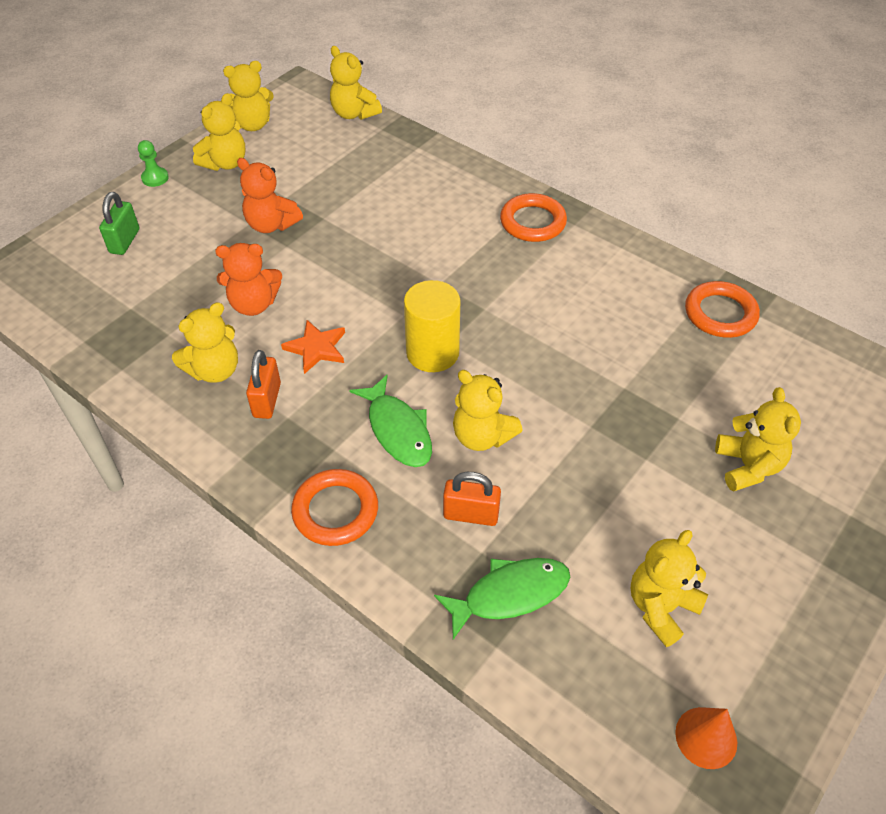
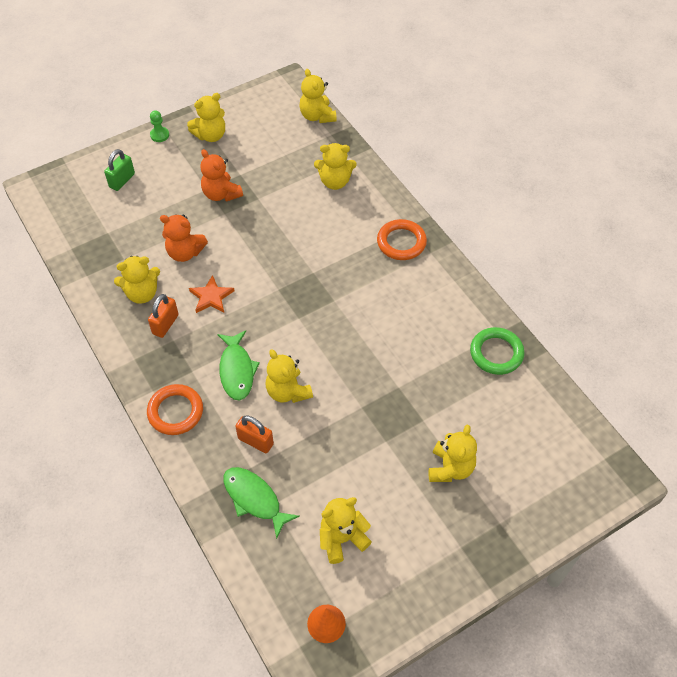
camera: 20 degrees right, 5 degrees up
(252, 125) = (242, 107): yellow teddy bear -> yellow teddy bear (335, 182)
(432, 353) = (284, 323): yellow cylinder -> none
(509, 594) = (254, 499): green fish -> green fish turned 135 degrees counterclockwise
(720, 313) = (496, 353): orange ring -> green ring

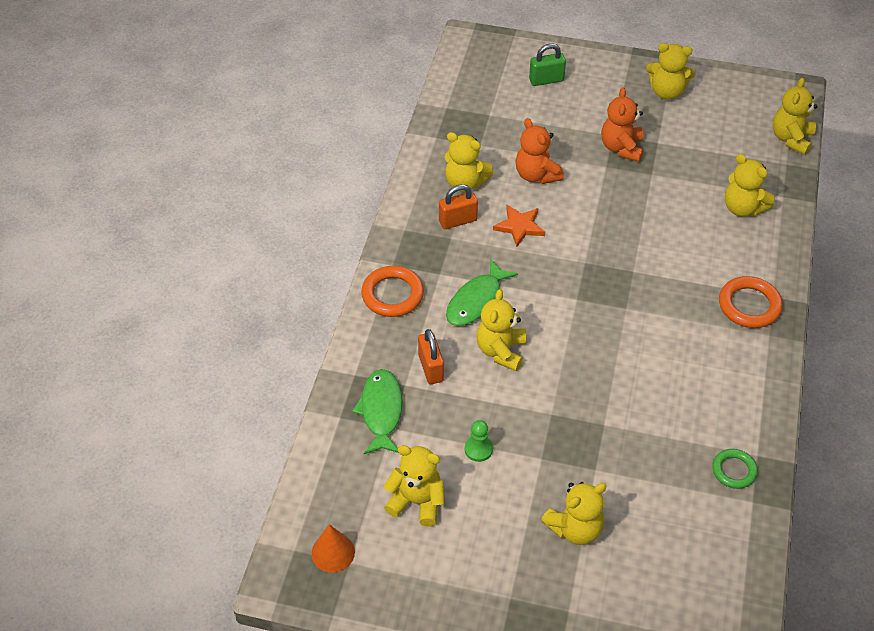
camera: 45 degrees right, 5 degrees down
(159, 135) = (620, 63): green pawn -> green pawn (478, 449)
(496, 353) = (734, 470): green ring -> green ring, size x0.65

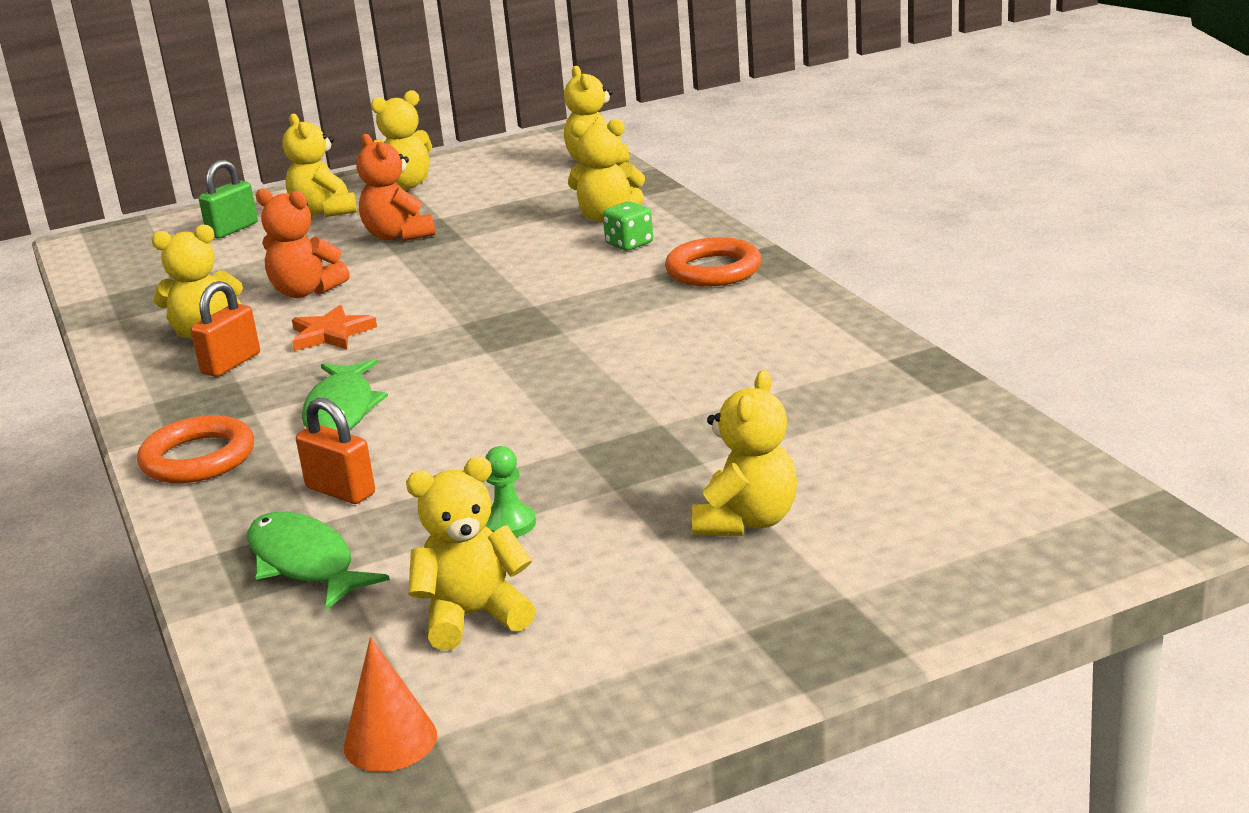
camera: 35 degrees left, 25 degrees down
(501, 351) = (432, 432): yellow teddy bear -> yellow teddy bear (324, 211)
(729, 245) = (629, 244): none -> green dice
(734, 470) = (878, 381): green ring -> none

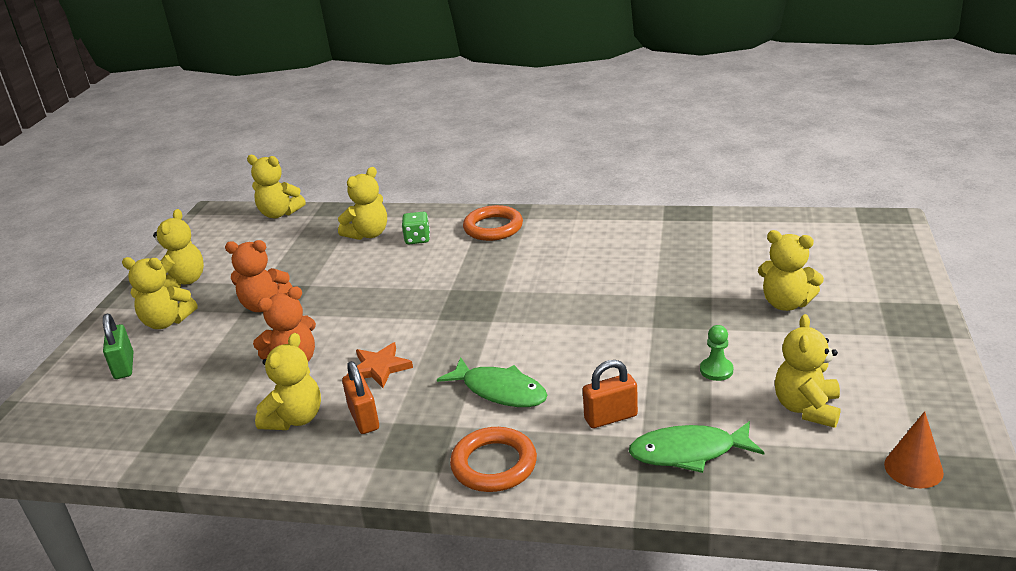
camera: 55 degrees left, 5 degrees up
(747, 521) = (786, 303): yellow teddy bear -> yellow teddy bear turned 150 degrees clockwise

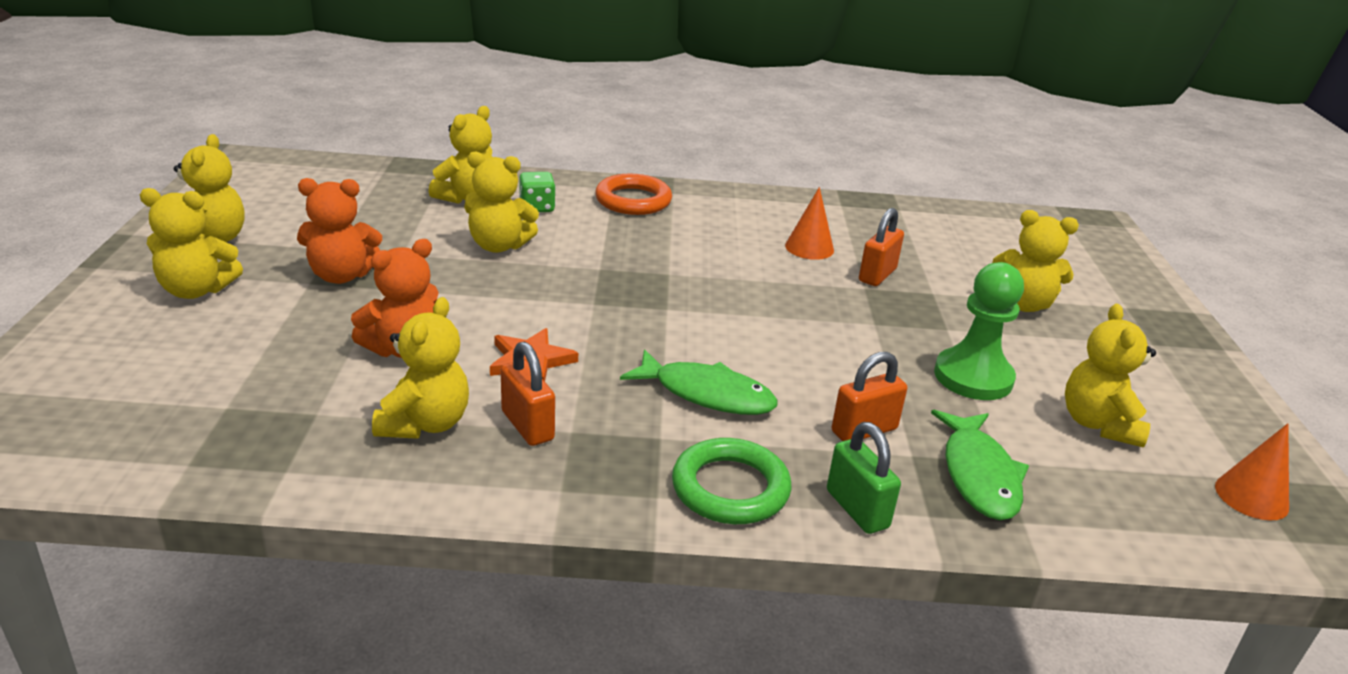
camera: 15 degrees left, 0 degrees up
(124, 366) = (139, 346): green padlock -> green padlock (857, 509)
(279, 213) = (336, 166): yellow teddy bear -> yellow teddy bear (499, 246)
(494, 464) = (730, 488): orange ring -> green ring
(622, 261) = (809, 248): none -> orange cone
(670, 283) = (877, 275): none -> orange padlock
(689, 452) = (979, 475): green fish -> green fish turned 75 degrees counterclockwise
(716, 370) = (973, 377): green pawn -> green pawn, size x1.88

